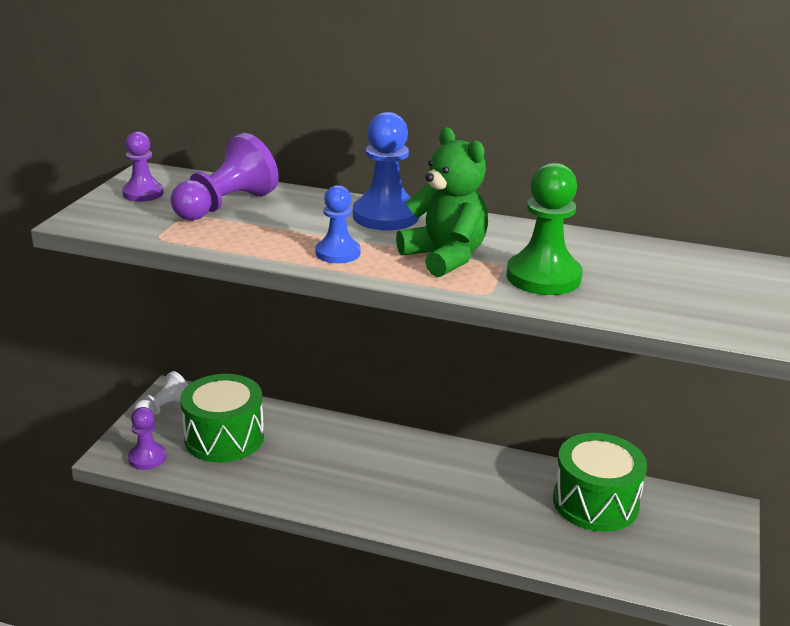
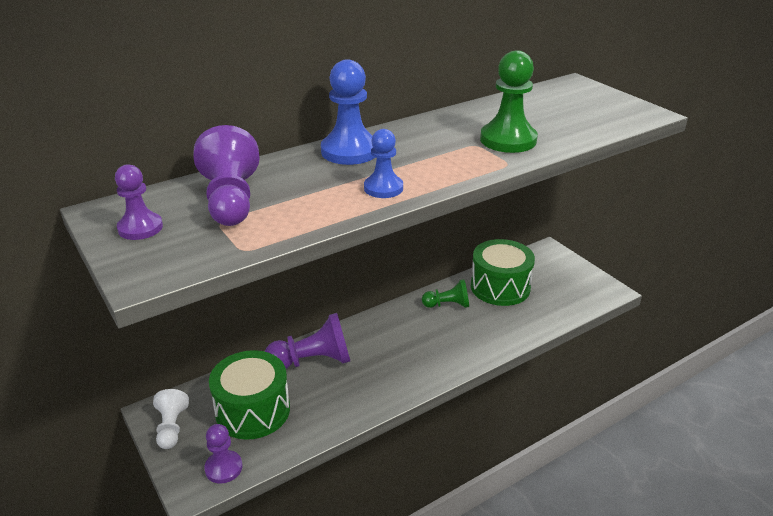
camera: 50 degrees left, 5 degrees up
(321, 437) = (313, 361): none -> purple pawn
(445, 257) = (441, 157): green teddy bear -> none
(511, 479) = (447, 305): none -> green pawn

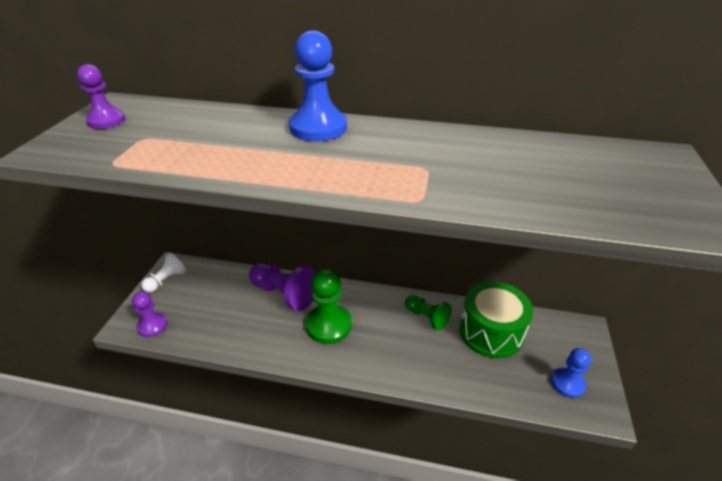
camera: 45 degrees right, 5 degrees up
(231, 200) = (178, 127): purple pawn -> none
(253, 410) = (212, 301): green drum -> none
(383, 188) = (278, 167): blue pawn -> blue pawn (567, 383)
(508, 140) = (467, 178): green pawn -> green pawn (329, 325)

